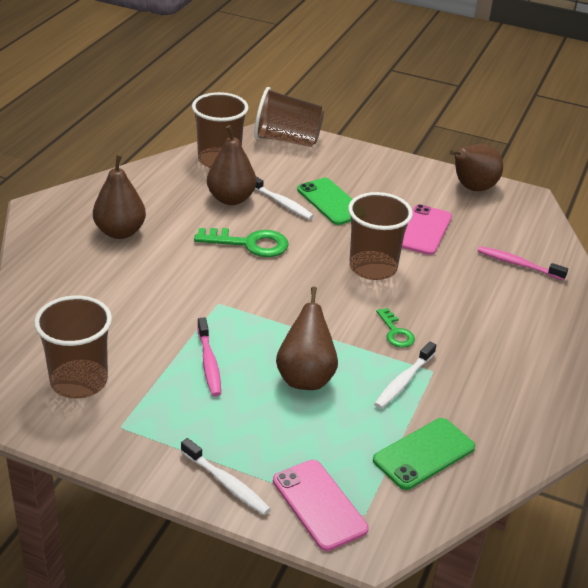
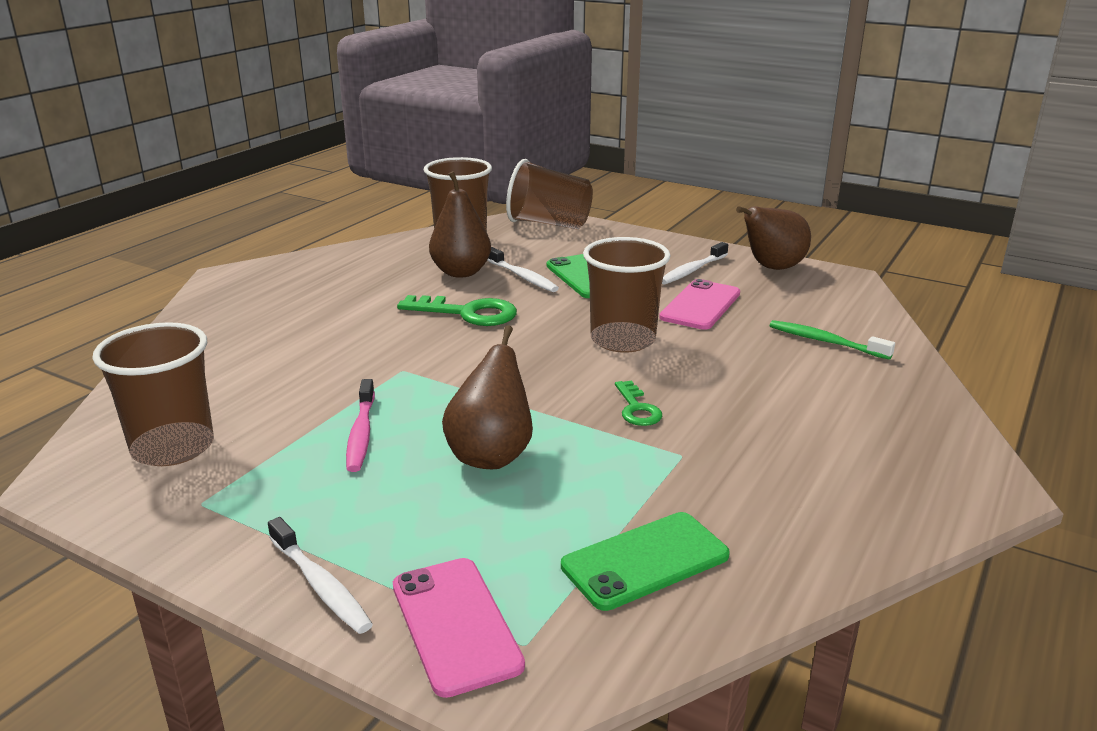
camera: 10 degrees right, 10 degrees down
(120, 232) = (310, 299): brown pear -> none
(403, 381) = (635, 465): white toothbrush -> white toothbrush (692, 270)
(518, 264) = (825, 342): pink toothbrush -> green toothbrush

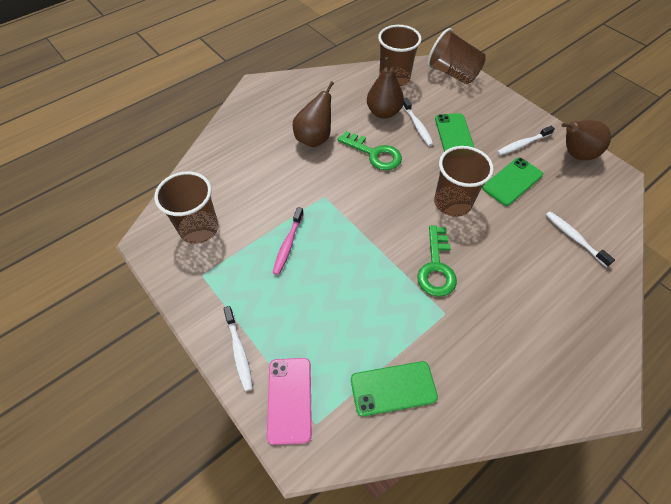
camera: 20 degrees right, 30 degrees up
(491, 455) = (346, 282): brown pear -> brown pear (314, 138)
(637, 408) = (436, 267): green key -> green key, size x1.71
(700, 305) = (512, 181): pink phone -> green phone
(825, 342) = (574, 238): green toothbrush -> white toothbrush

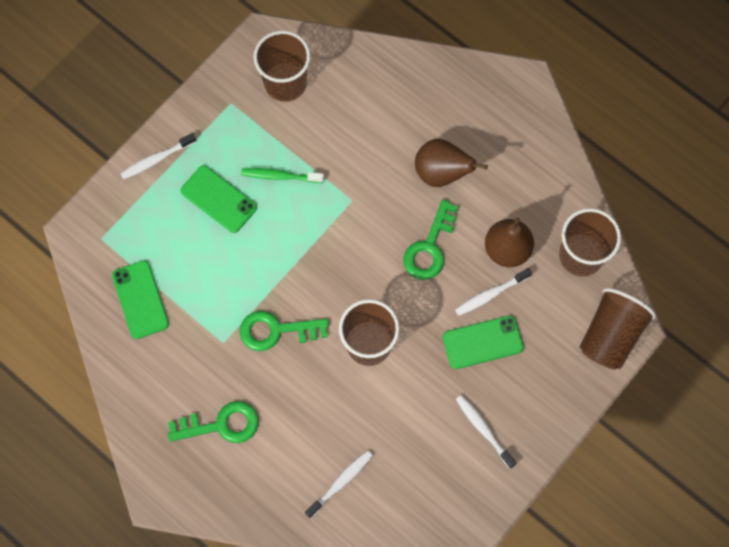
camera: 80 degrees right, 15 degrees up
(288, 244) = (280, 176): pink toothbrush -> green toothbrush
(289, 399) = (118, 212): pink phone -> none
(512, 181) = (415, 415): green phone -> green phone (218, 199)
(528, 326) = (221, 425): none -> green key
(575, 154) = (479, 497): brown pear -> none

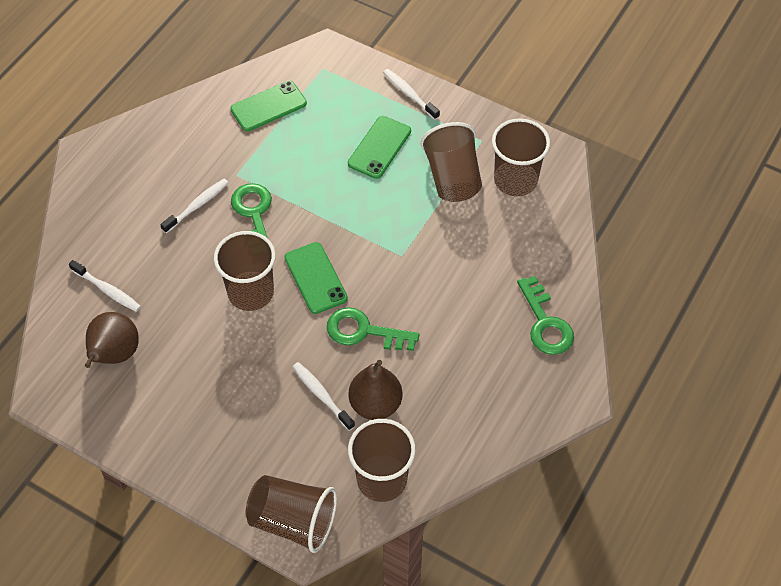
camera: 80 degrees right, 15 degrees down
(221, 425) = (155, 186): green key -> green key (545, 323)
(270, 138) = (452, 178): none -> brown cup
(280, 176) = (414, 192): green toothbrush -> none
(441, 173) = (450, 330): brown pear -> brown pear (114, 355)
(483, 342) = (267, 395): green phone -> green phone (315, 278)
(483, 430) = (172, 408): white toothbrush -> white toothbrush (197, 205)

